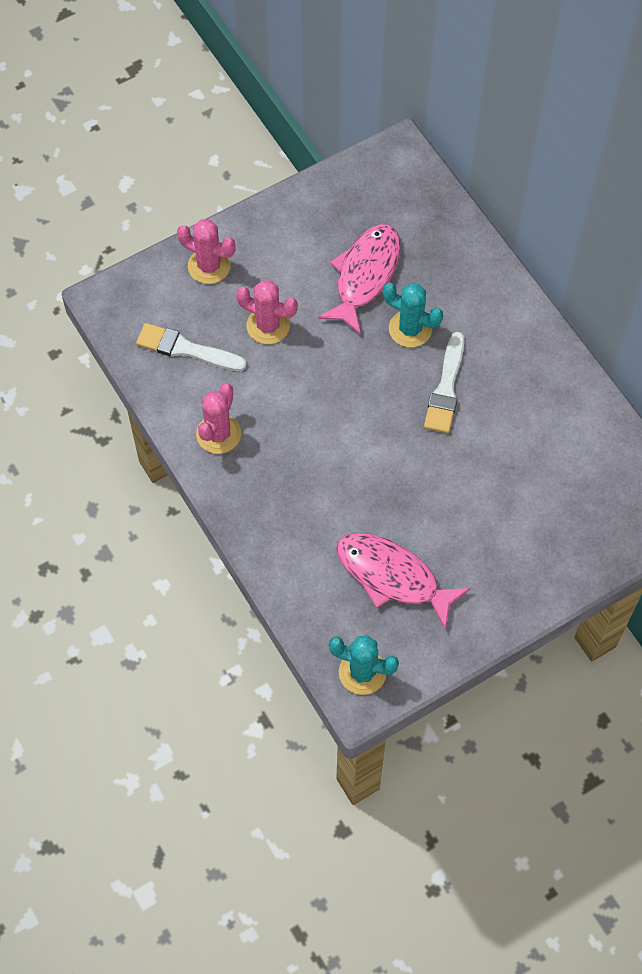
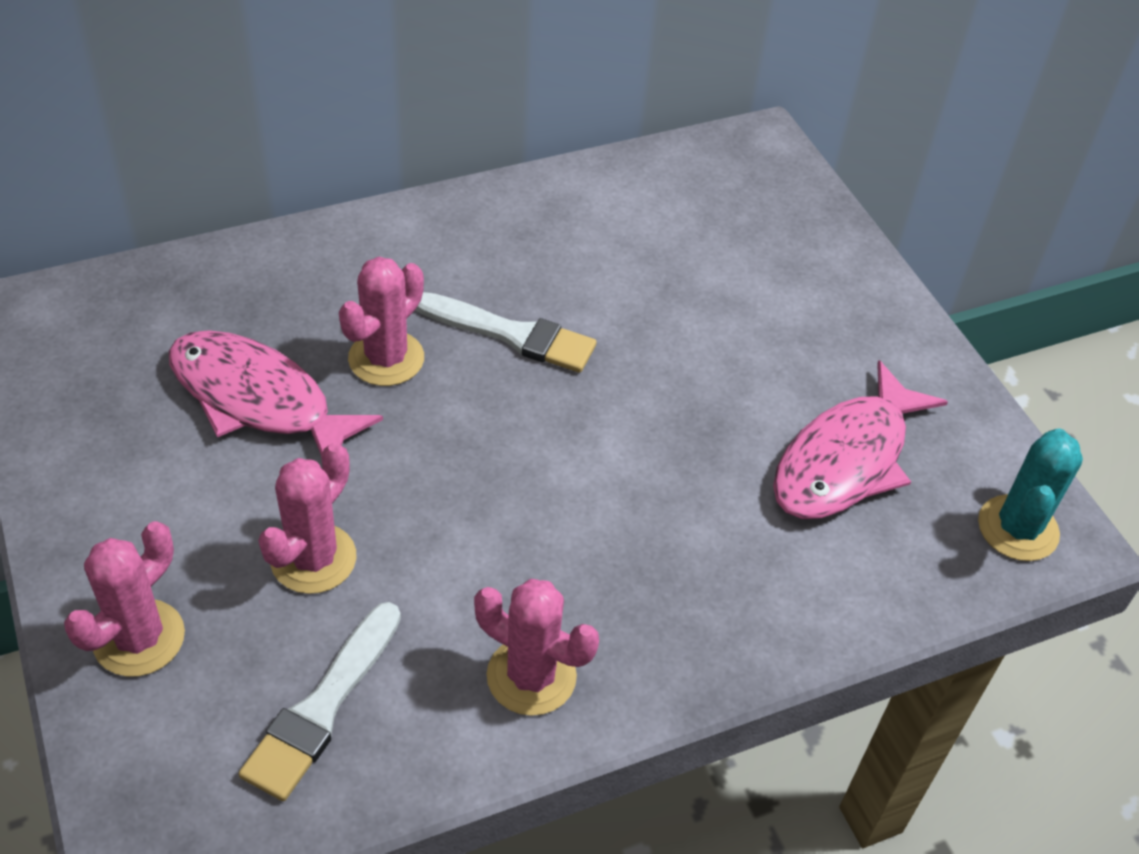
camera: 85 degrees left, 15 degrees down
(410, 329) = (386, 358): turquoise cactus -> pink cactus

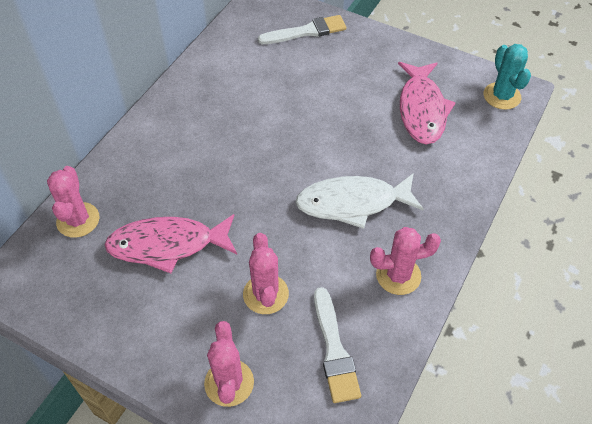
camera: 35 degrees left, 5 degrees up
(386, 358) = (204, 189): pink cactus -> pink cactus (78, 220)
(511, 334) = (246, 143): white brush -> white brush (306, 31)
(578, 523) = (353, 203): none -> white fish

